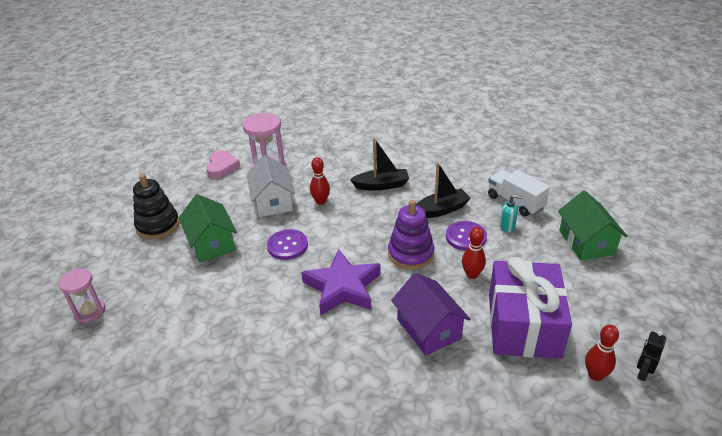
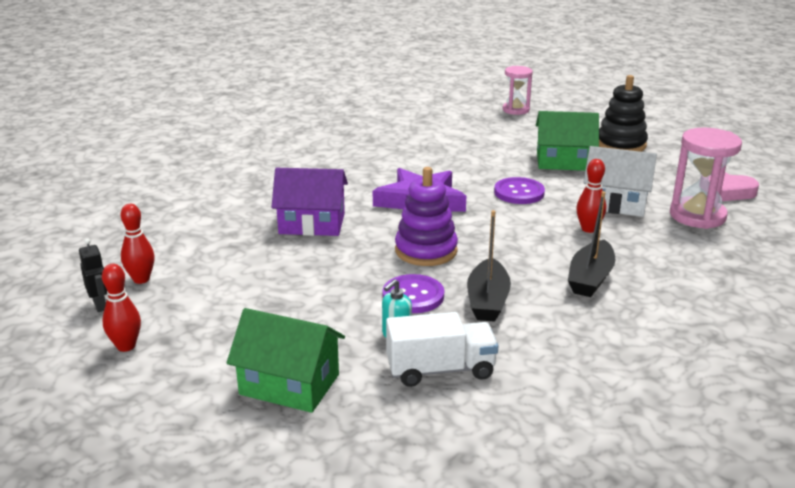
camera: 120 degrees right, 10 degrees down
(472, 275) = (347, 273): red bowling pin -> red bowling pin (126, 346)
(523, 325) = (244, 271): purple gift -> none

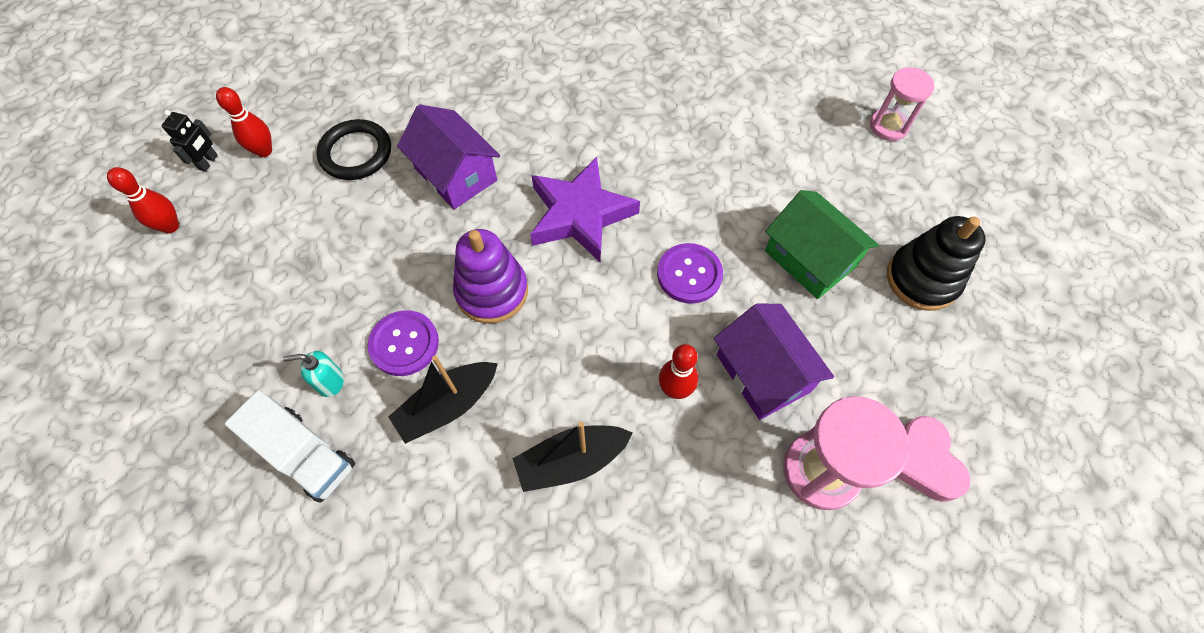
camera: 45 degrees right, 35 degrees up
(221, 247) = (356, 153): none -> black ring
(289, 384) = (202, 367): green house -> none
(615, 203) = (763, 373): white house -> purple house

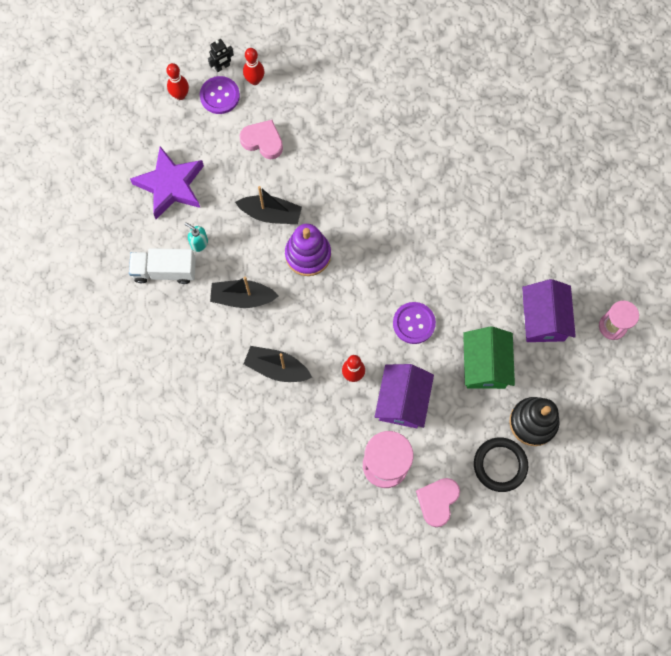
camera: 40 degrees right, 10 degrees up
(305, 455) = (165, 271): white truck -> white truck turned 105 degrees clockwise
(327, 207) = (263, 141): none -> pink heart
(356, 153) = (301, 117): black ring -> black ring (500, 465)
(404, 279) = (271, 214): none -> black boat
(404, 344) = (246, 250): purple button -> purple button (220, 96)
(456, 174) = (342, 171): purple house -> purple house (543, 319)
(580, 215) = (387, 246): purple star -> purple star (171, 185)

